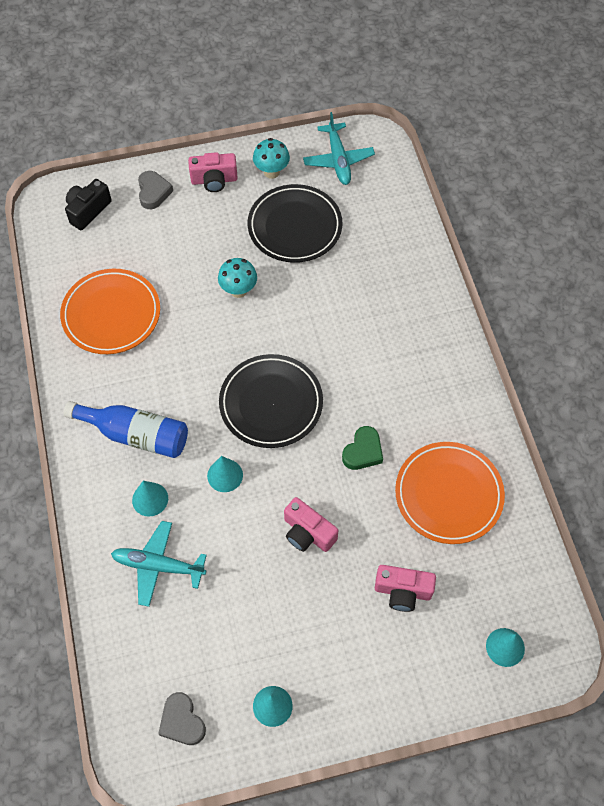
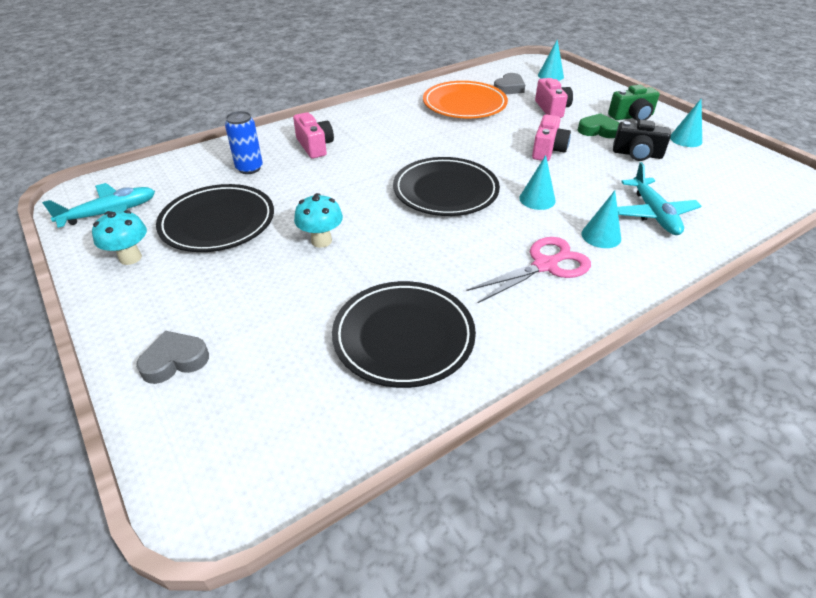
camera: 110 degrees left, 20 degrees down
(88, 210) = (223, 432): black camera -> black camera (637, 154)
(111, 314) = (403, 337): orange plate -> black plate
(135, 434) = (545, 265): blue bottle -> pink scissors
(182, 721) = (747, 171): grey heart -> grey heart (509, 88)
(214, 180) = (147, 304): pink camera -> pink camera (315, 146)
(349, 679) = (632, 117): none -> green camera
(363, 451) = (457, 140): green heart -> green heart (598, 130)
(374, 258) = (249, 168): none -> blue can

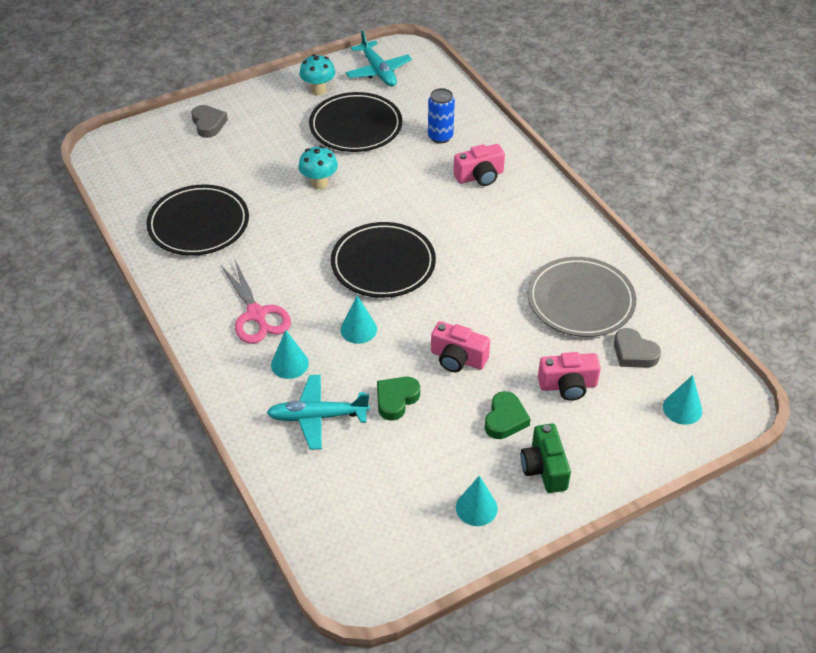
camera: 95 degrees right, 5 degrees up
(464, 104) = (580, 301): orange plate -> grey plate
(608, 175) = (396, 400): none -> green heart
(637, 154) = (441, 441): black camera -> none

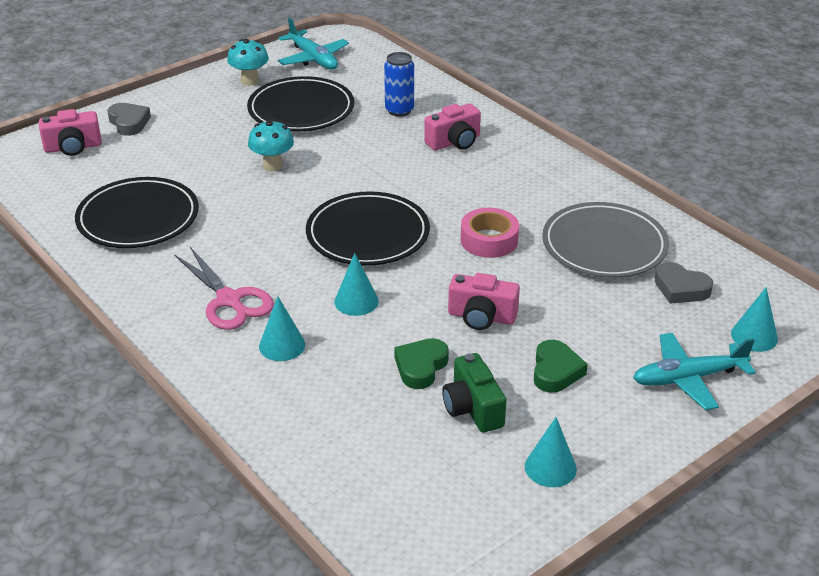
camera: 10 degrees left, 10 degrees down
(318, 417) = (330, 396): turquoise plane -> turquoise plane (689, 378)
(483, 283) = (489, 240): none -> pink tape
(544, 468) = (617, 415): green camera -> green camera (472, 408)
(568, 385) = (617, 329): pink camera -> pink camera (73, 147)

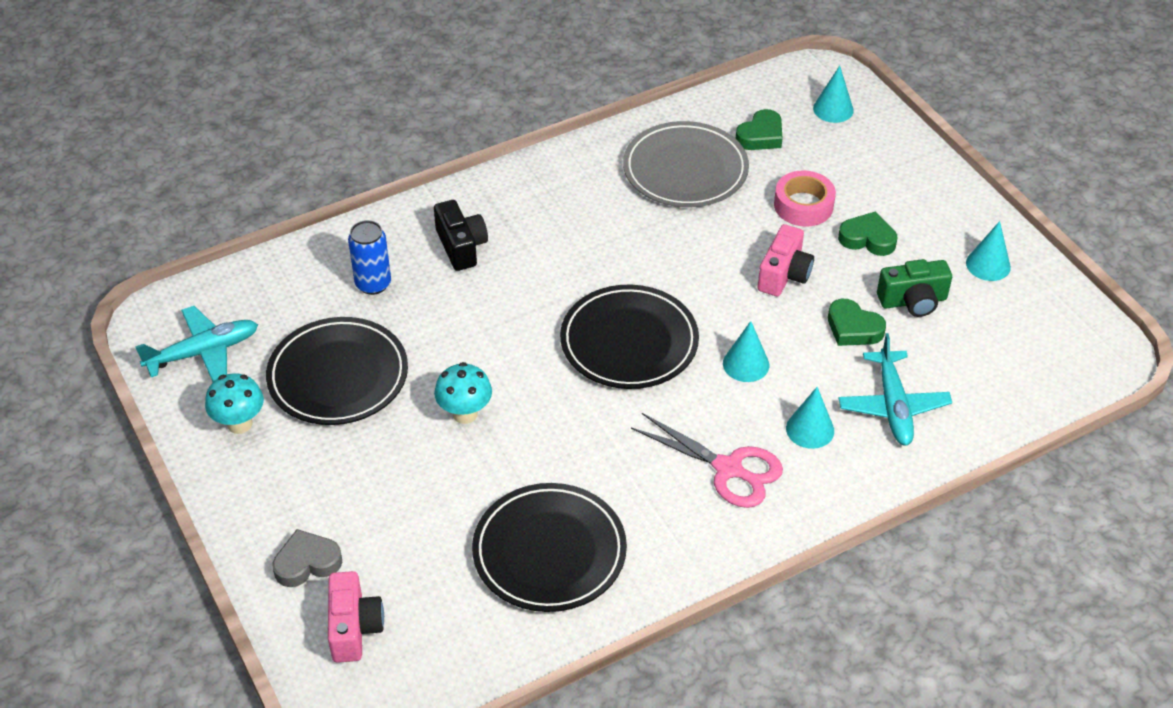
camera: 80 degrees left, 10 degrees up
(229, 300) = (728, 469): pink scissors -> pink scissors turned 60 degrees clockwise
(454, 142) = (461, 246): pink camera -> black camera
(489, 240) = (659, 249): pink tape -> pink tape (803, 205)
(681, 288) = (760, 136): grey heart -> green heart
(689, 378) = (883, 160): turquoise plane -> turquoise plane (893, 405)

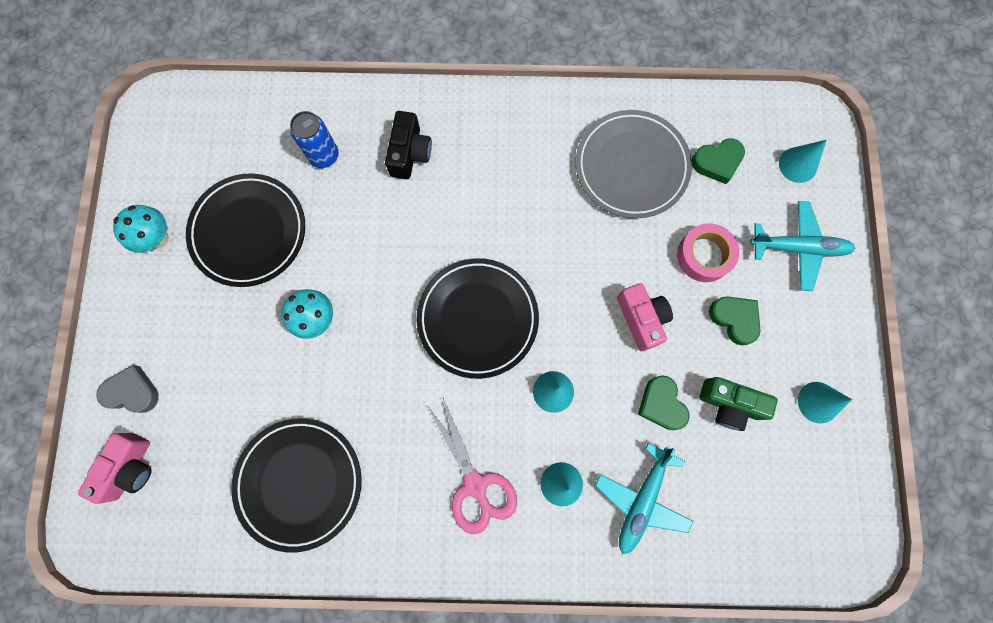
camera: 30 degrees right, 30 degrees up
(203, 352) = (170, 157): turquoise plane -> turquoise plane (797, 248)
(784, 275) = (641, 319): pink camera -> pink camera turned 75 degrees counterclockwise

